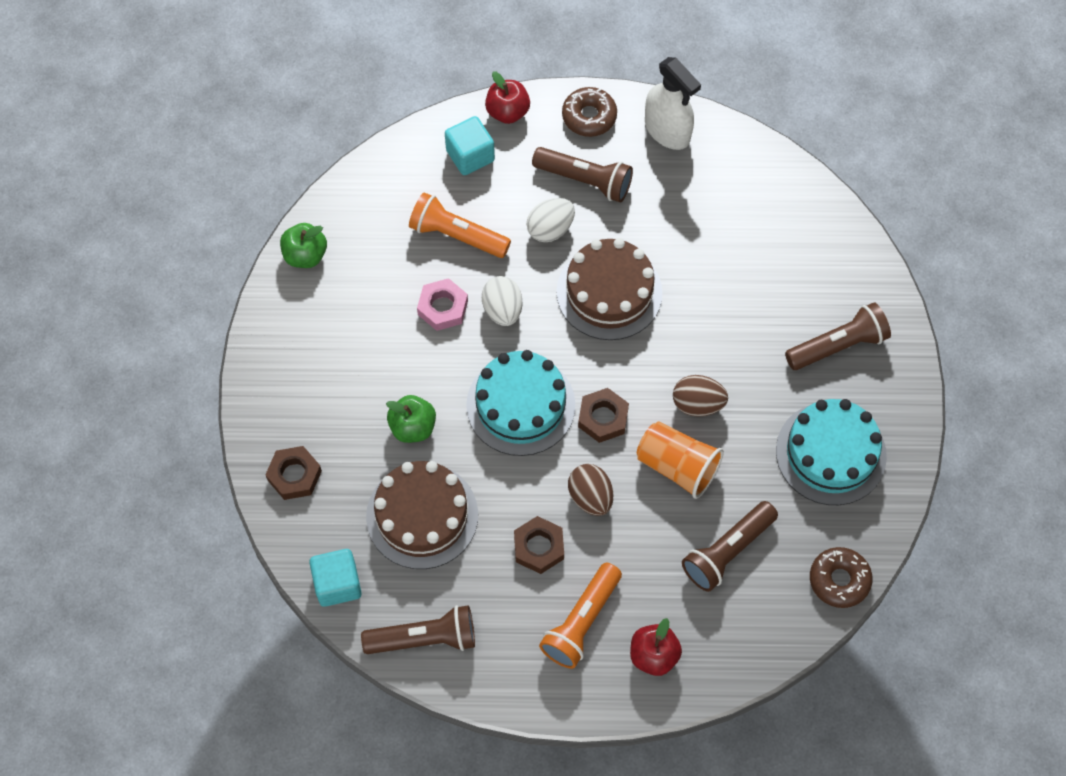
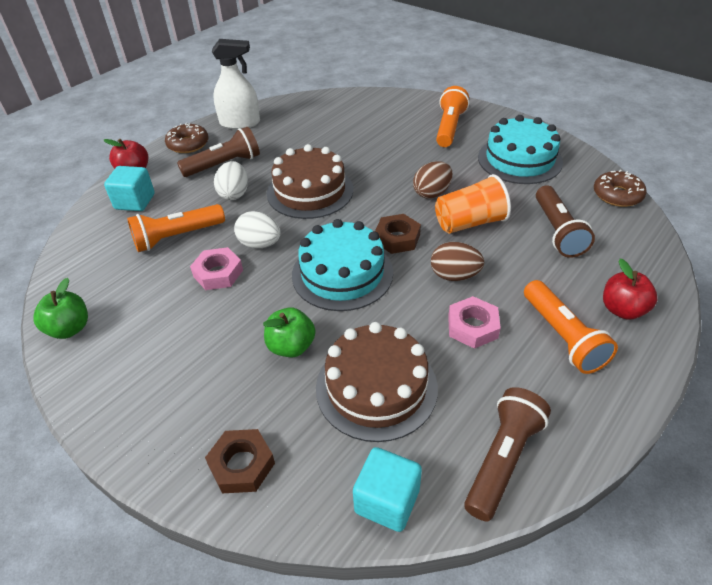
camera: 50 degrees left, 20 degrees down
(539, 547) = (472, 327): brown nut -> pink nut
(837, 346) = (449, 128): brown flashlight -> orange flashlight

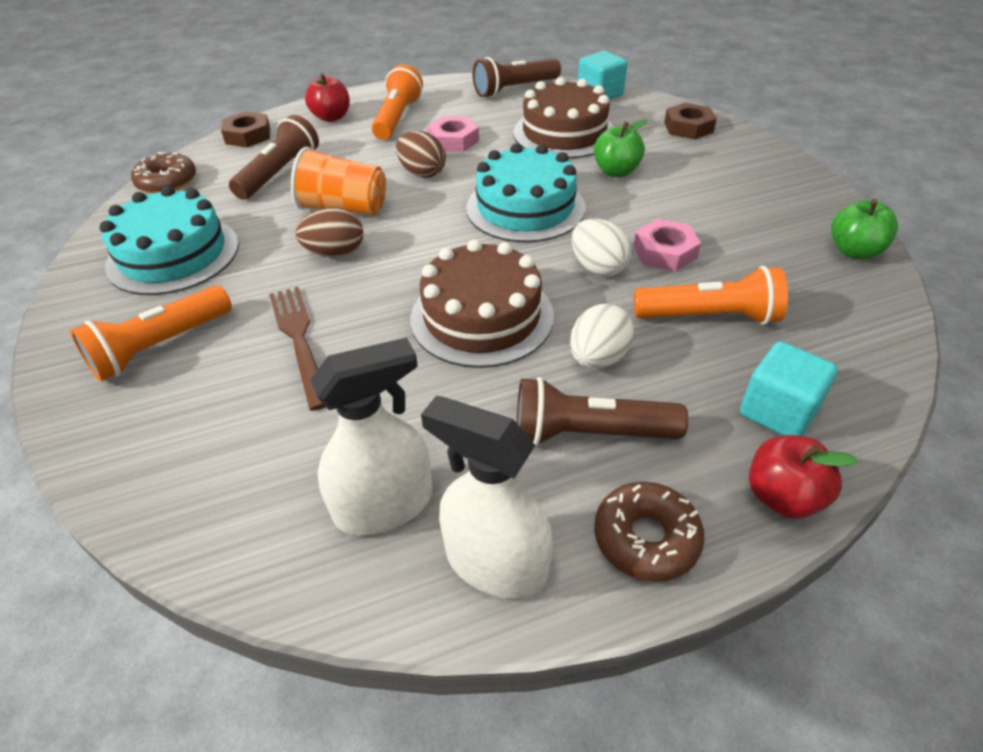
camera: 150 degrees left, 0 degrees up
(291, 121) = (384, 505): none -> white spray bottle
(391, 151) = (298, 339): none -> brown fork
(397, 238) = (435, 219): brown nut -> brown nut (248, 135)

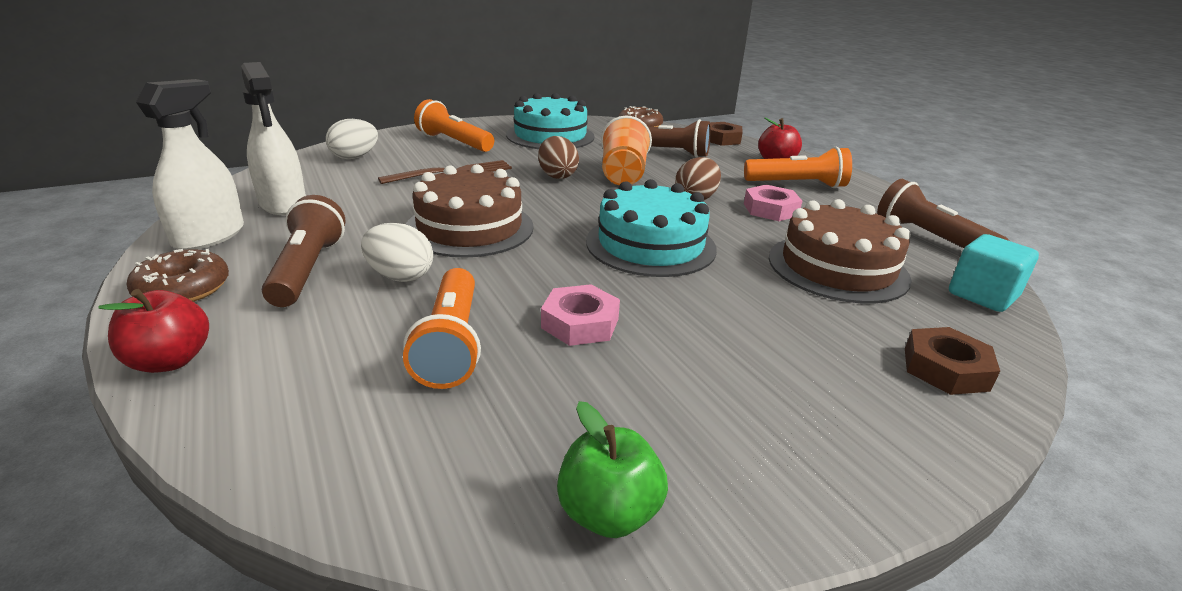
camera: 80 degrees right, 15 degrees down
(598, 267) = (545, 281): white egg -> white egg (355, 157)
(616, 171) = (759, 299): green apple -> none
(778, 411) = (280, 374): turquoise cube -> none

